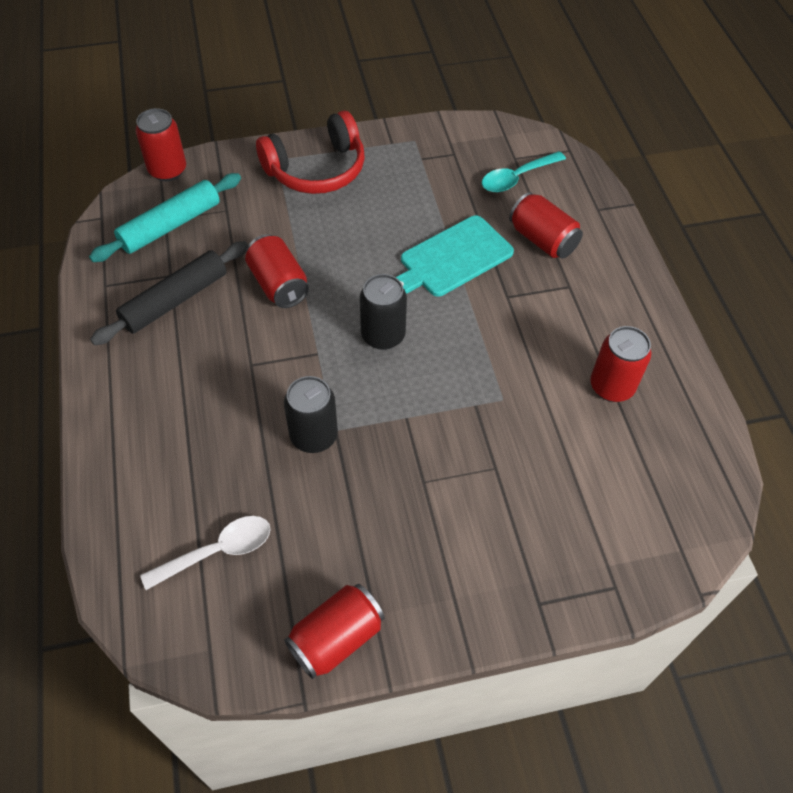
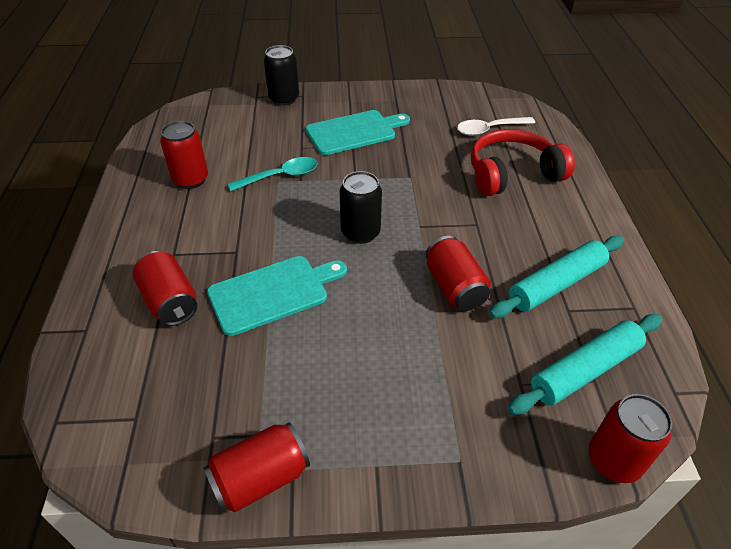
camera: 170 degrees left, 10 degrees down
(175, 300) = (556, 284): black rolling pin -> turquoise rolling pin
(314, 436) = (426, 175): black can -> black can (284, 99)
(317, 169) = (405, 434): red headphones -> red headphones (512, 174)
(336, 638) = (418, 94): red can -> red can (260, 478)
(428, 513) = (354, 132): none -> turquoise cutting board
(517, 178) = (151, 385): turquoise spoon -> turquoise spoon (280, 176)

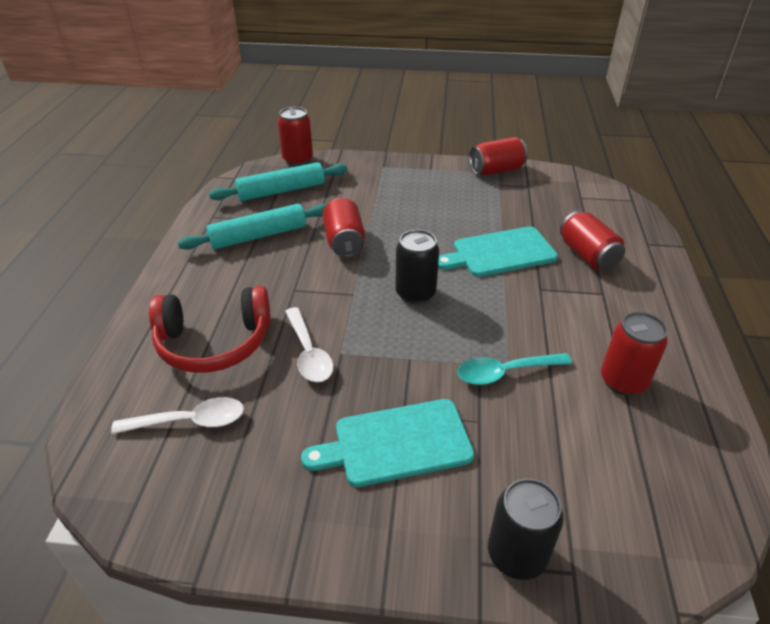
camera: 170 degrees left, 5 degrees down
(434, 174) = (308, 353): none -> white spoon

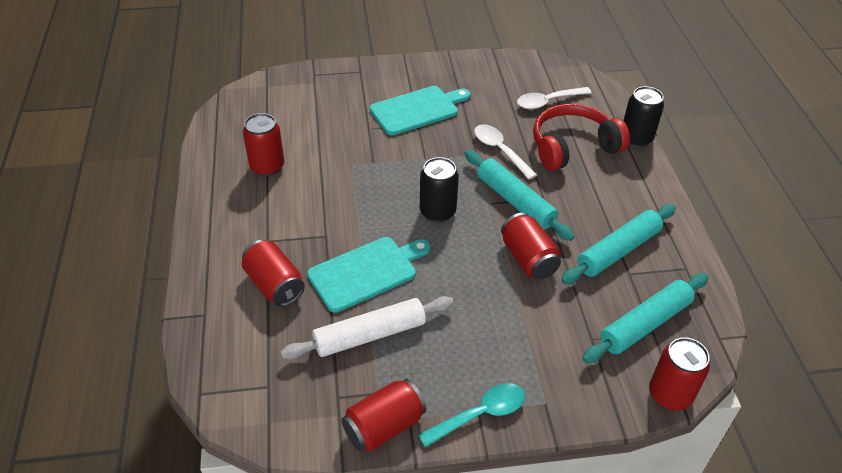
camera: 165 degrees right, 5 degrees up
(326, 291) = (515, 201): none -> turquoise rolling pin
(501, 213) = (370, 335): none -> white rolling pin
(505, 372) = (353, 159): turquoise spoon -> turquoise spoon (480, 414)
(517, 555) = (342, 76): black can -> black can (636, 138)

